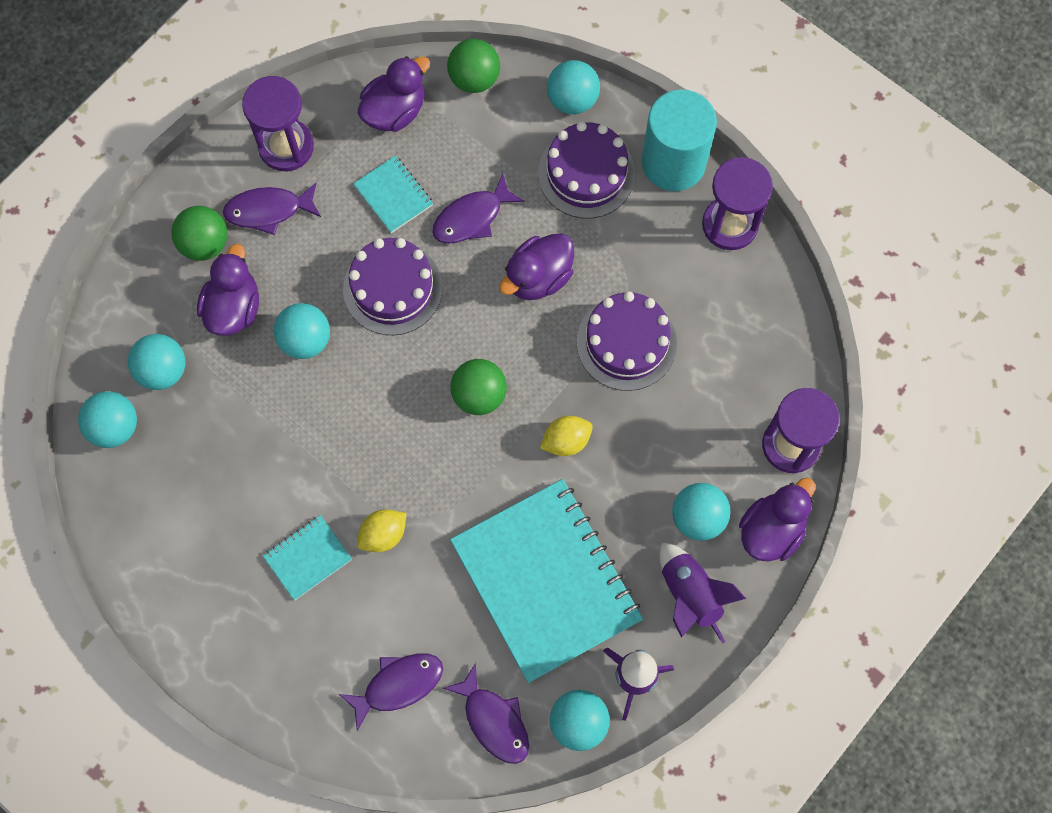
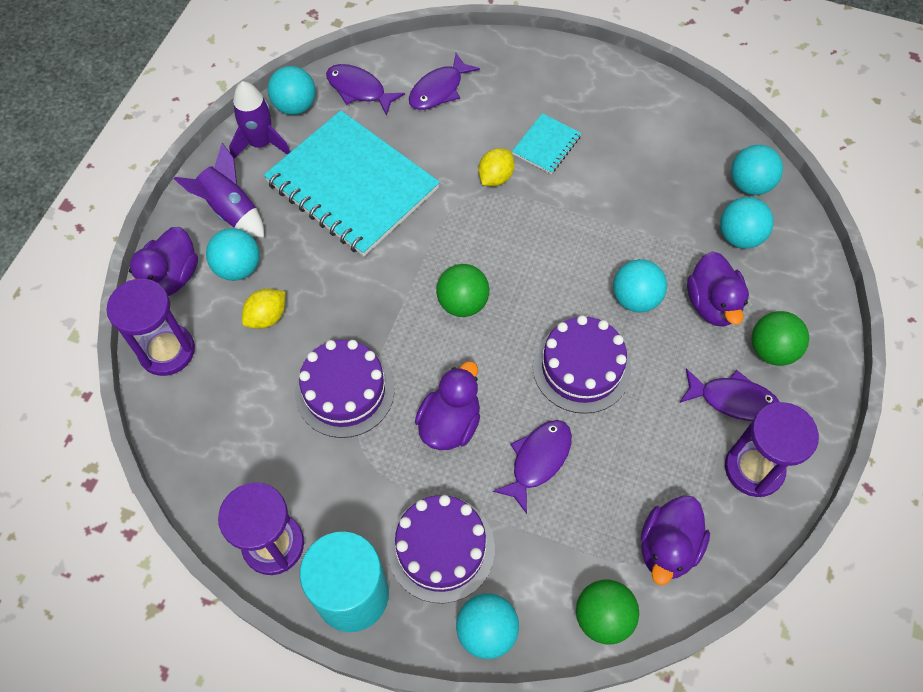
camera: 160 degrees right, 10 degrees down
(268, 210) = (733, 400): purple fish -> purple fish turned 45 degrees clockwise
(393, 195) = (624, 456): turquoise notebook -> none
(566, 441) = (372, 291): yellow lemon -> yellow lemon (267, 317)

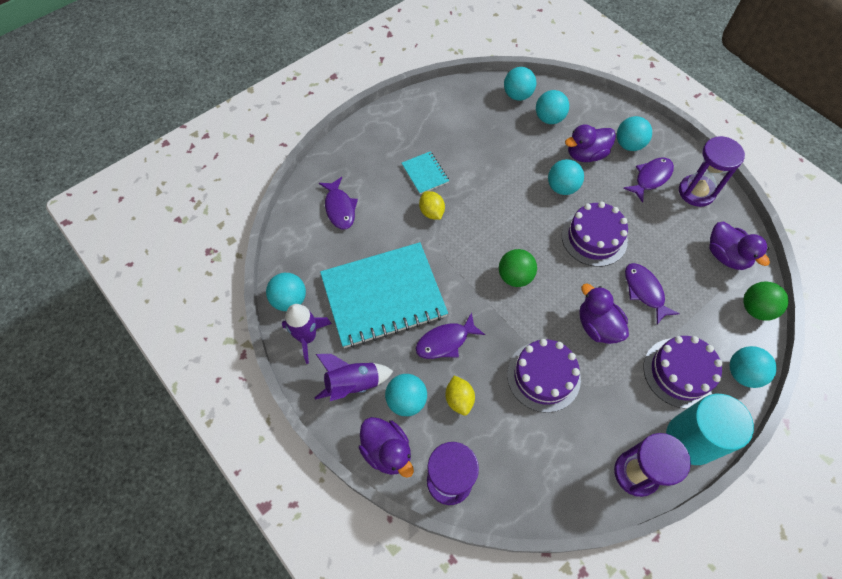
camera: 60 degrees left, 0 degrees up
(359, 90) = (305, 254): purple fish -> purple fish (445, 341)
(712, 304) = (586, 154): purple duck -> purple duck turned 135 degrees clockwise
(772, 350) = (629, 144): green ball -> turquoise ball

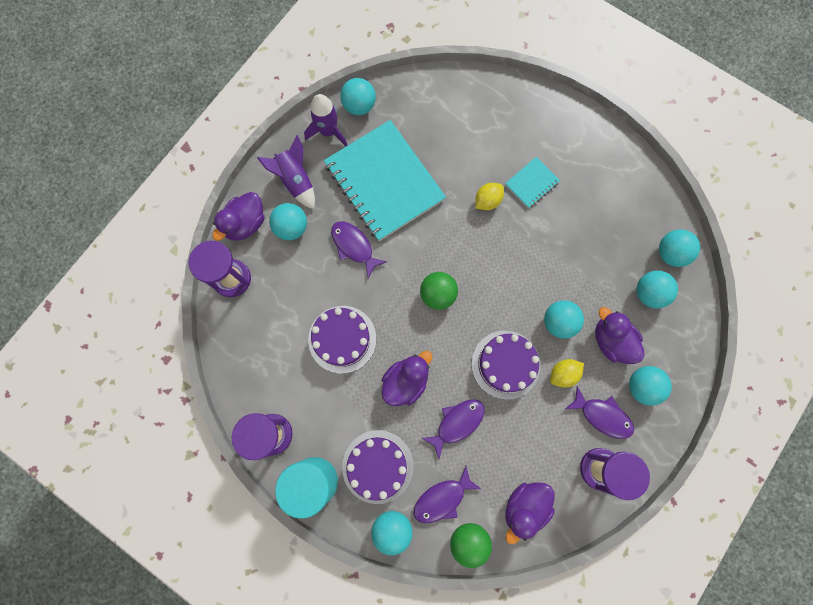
camera: 75 degrees right, 15 degrees up
(340, 208) = (466, 117): purple fish -> purple fish (442, 498)
(459, 399) = (303, 270): yellow lemon -> yellow lemon (563, 374)

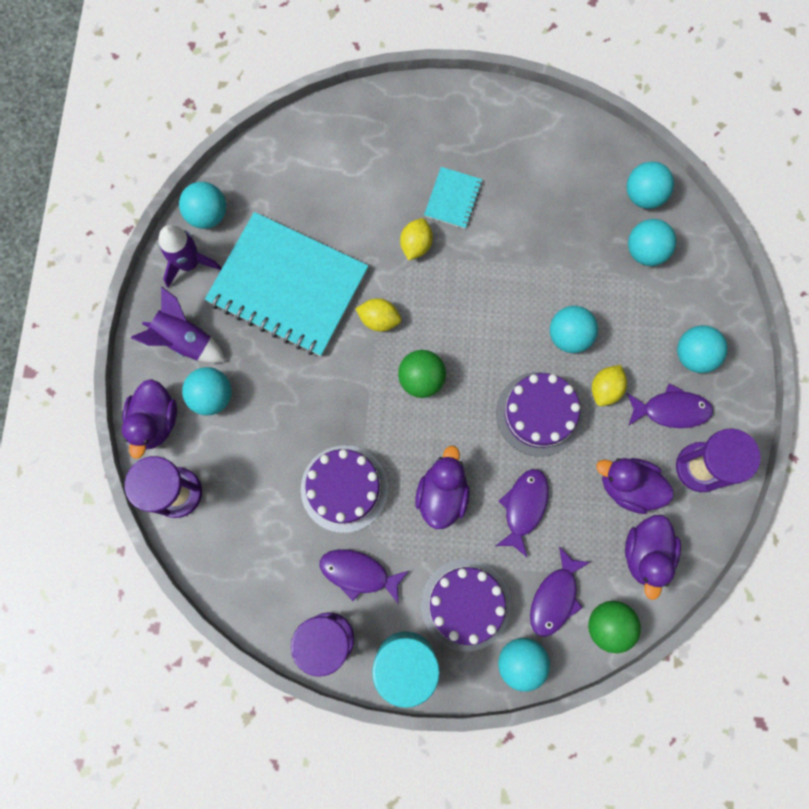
camera: 30 degrees left, 0 degrees up
(354, 246) = (296, 378): purple fish -> purple fish (358, 573)
(432, 238) = (379, 319): none -> yellow lemon
(611, 341) = (635, 324): purple duck -> purple duck (628, 486)

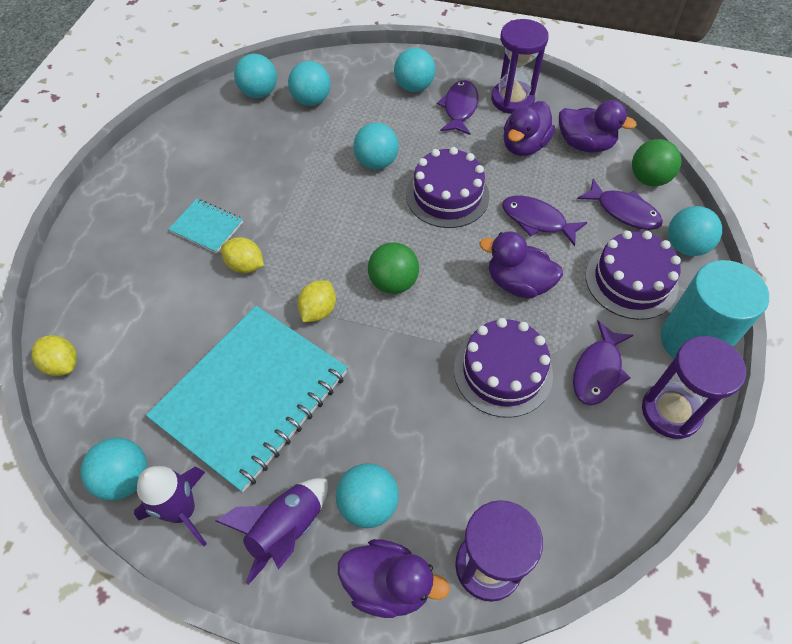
camera: 80 degrees left, 20 degrees down
(605, 389) = (432, 146): yellow lemon -> yellow lemon (62, 364)

